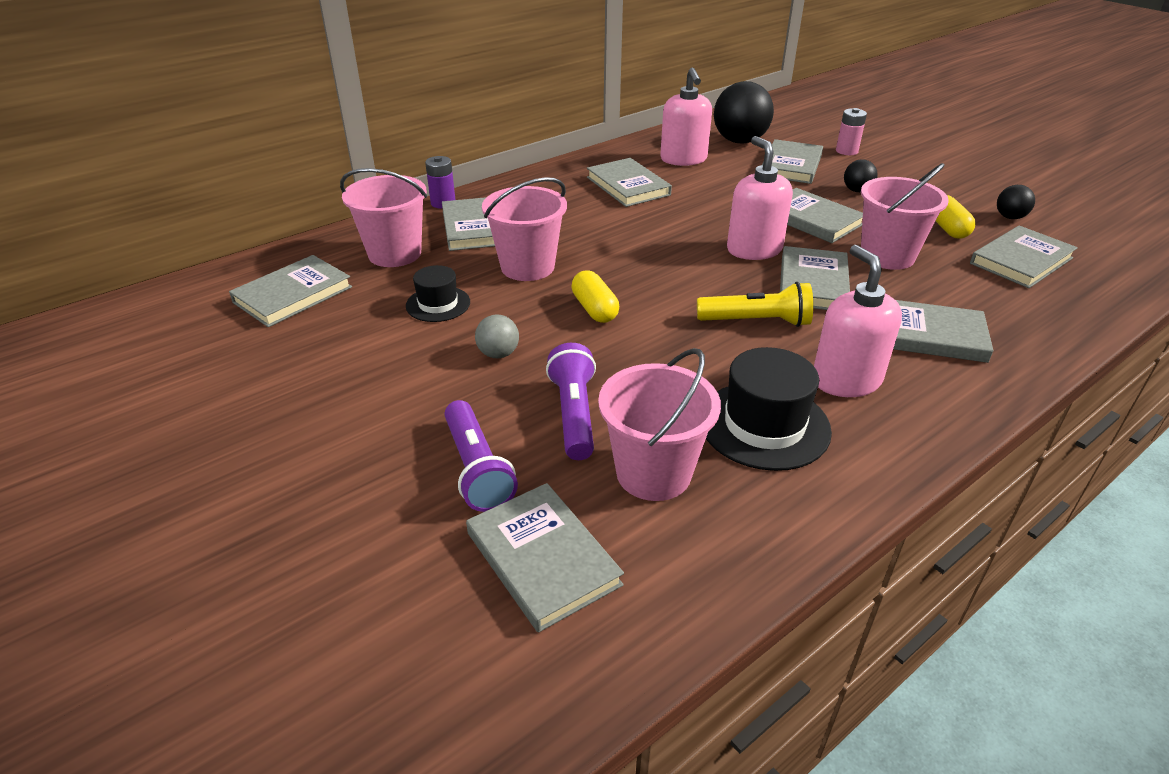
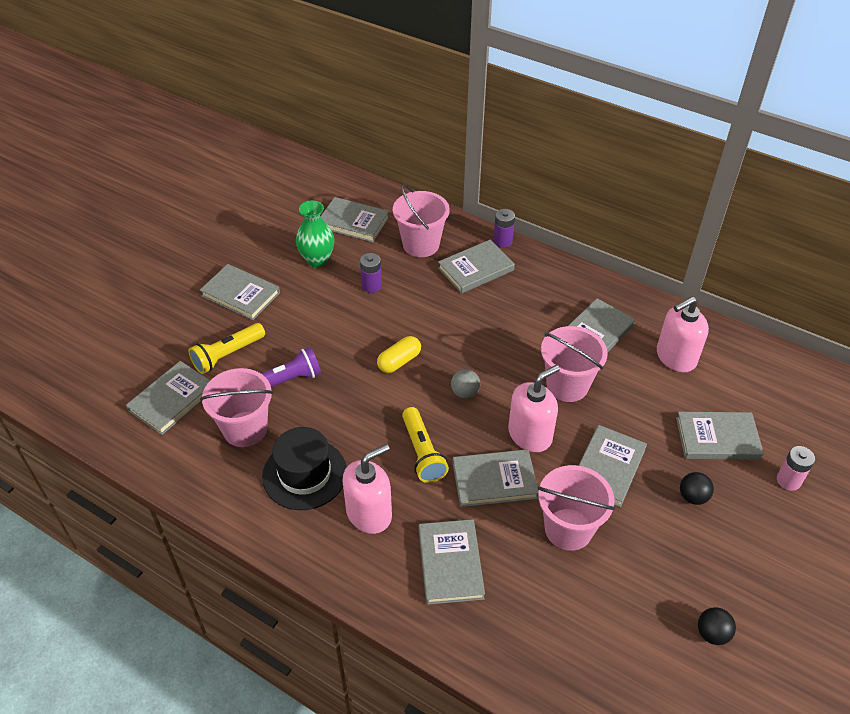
camera: 70 degrees right, 10 degrees up
(339, 340) = (317, 260): none -> green vase
(438, 304) = (371, 286): black hat -> purple battery
(477, 469) = (227, 355): purple flashlight -> yellow flashlight
(498, 354) = (330, 330): grey ball -> grey ball (465, 393)
(527, 267) = (436, 312): pink bucket -> pink bucket (567, 385)
(739, 141) = (749, 390): black ball -> none
(947, 228) = (652, 576): yellow capsule -> none
(1021, 261) = (616, 638): grey book -> grey book (240, 294)

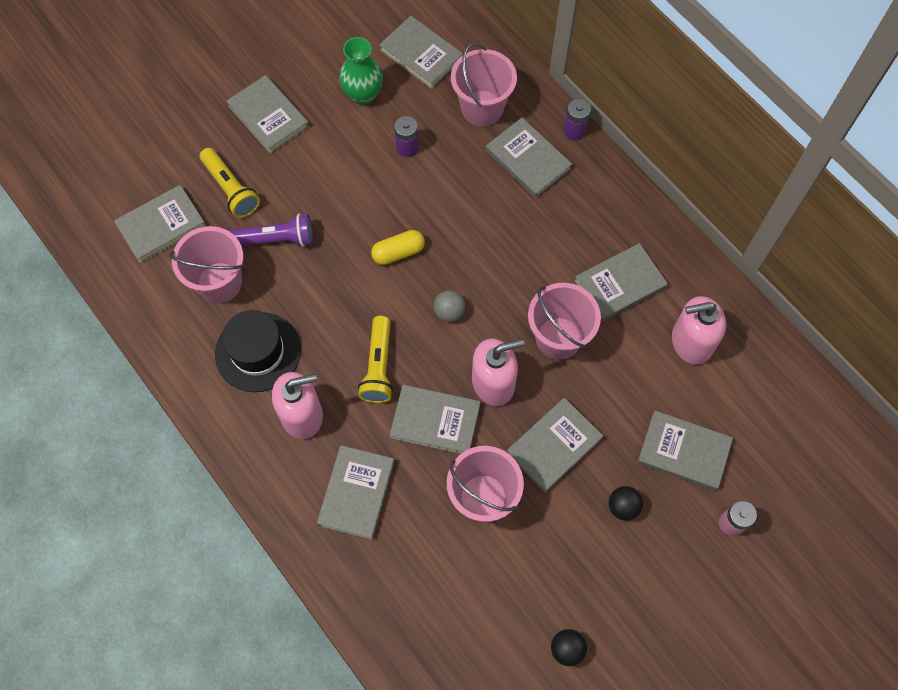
camera: 20 degrees right, 20 degrees up
(227, 355) = (231, 189): yellow flashlight -> yellow flashlight turned 105 degrees counterclockwise
(476, 269) = (528, 160): grey book -> grey book turned 60 degrees clockwise

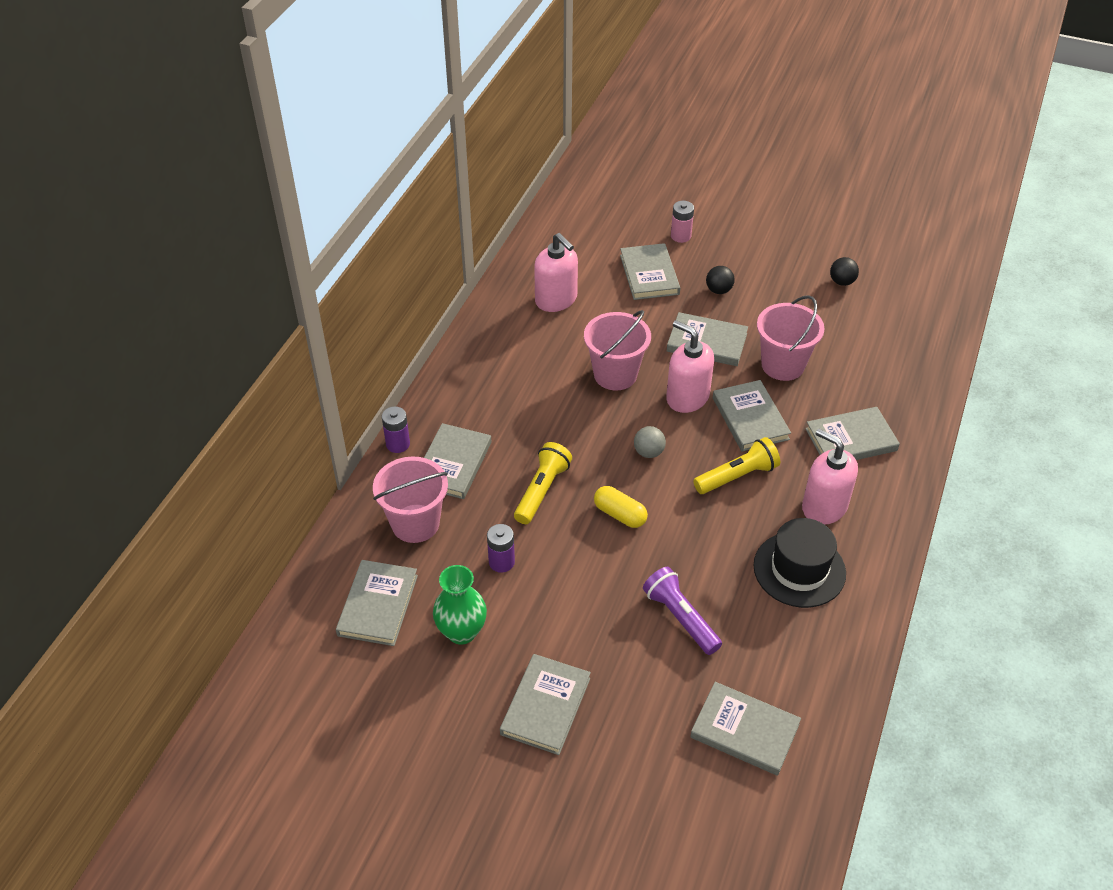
camera: 120 degrees left, 20 degrees down
(219, 282) = (761, 640): pink bucket -> none
(231, 189) = (656, 690): yellow flashlight -> yellow flashlight (542, 490)
(619, 284) = (537, 357): grey book -> none

